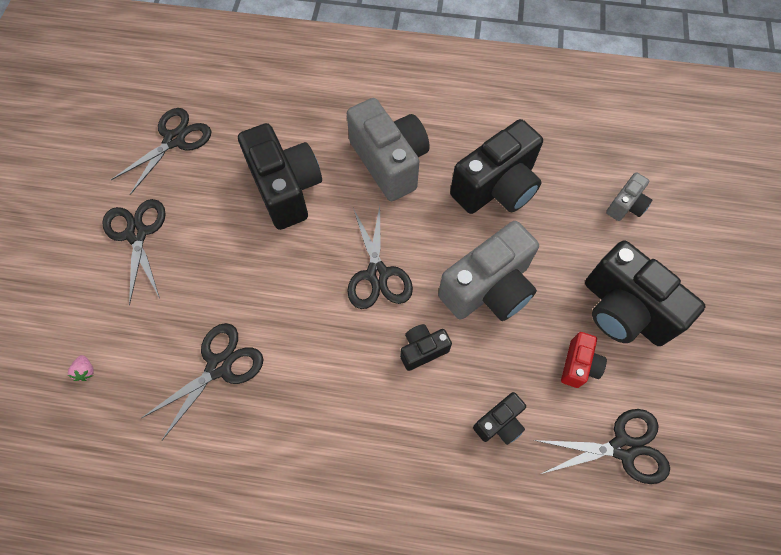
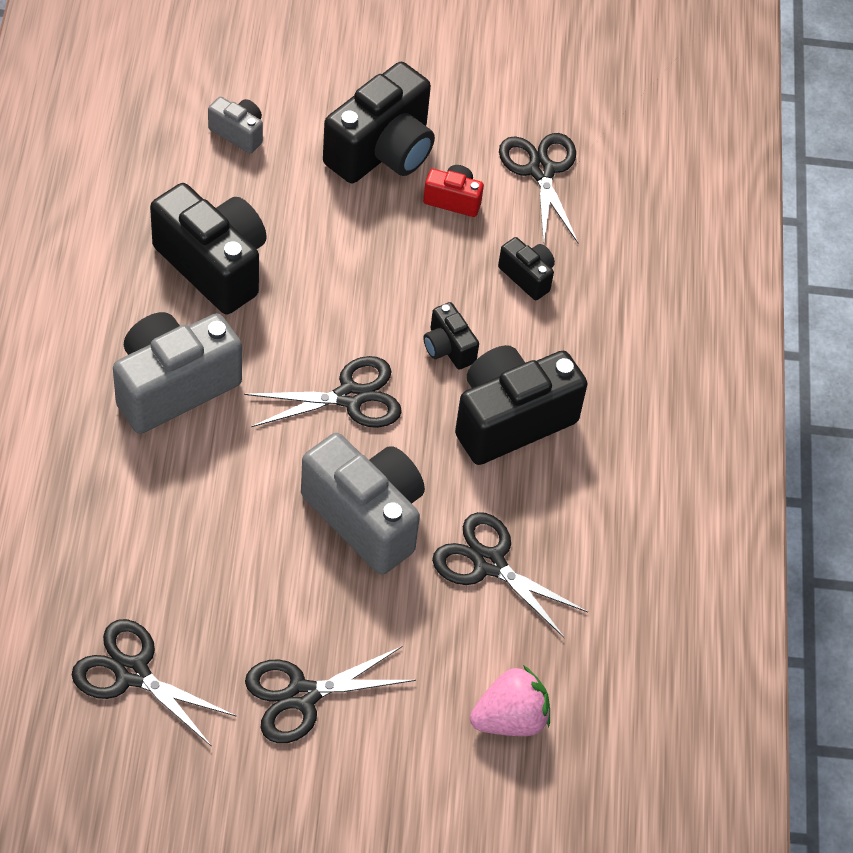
camera: 100 degrees left, 10 degrees down
(86, 371) = (510, 719): pink strawberry -> pink strawberry, size x2.27
(286, 189) = (220, 512): black camera -> black camera (511, 420)
(488, 288) = (363, 280): grey camera -> grey camera (366, 517)

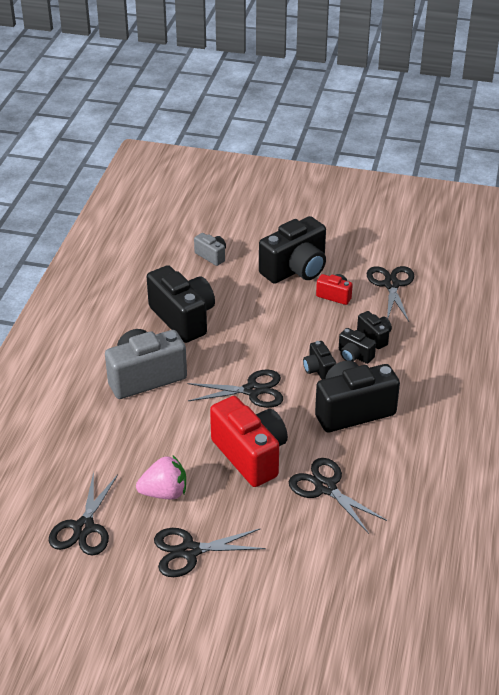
camera: 15 degrees right, 15 degrees down
(132, 673) = (84, 527): black scissors -> black scissors turned 120 degrees counterclockwise
(366, 517) = (250, 455): grey camera -> red camera
(500, 316) = (354, 355): none -> black camera
(510, 719) = (325, 578): pink strawberry -> pink strawberry (164, 492)

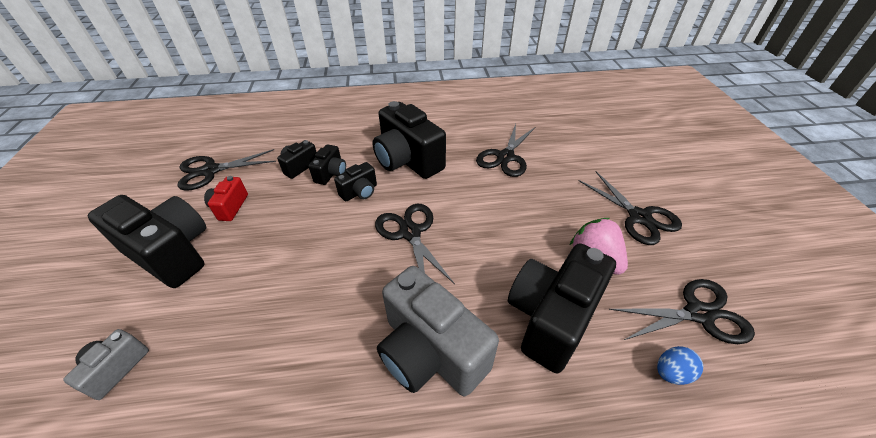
camera: 110 degrees left, 5 degrees up
(60, 485) = (671, 372): none -> blue egg
(183, 318) = (288, 351): black camera -> black camera (551, 317)
(250, 455) = (500, 209): red camera -> none

